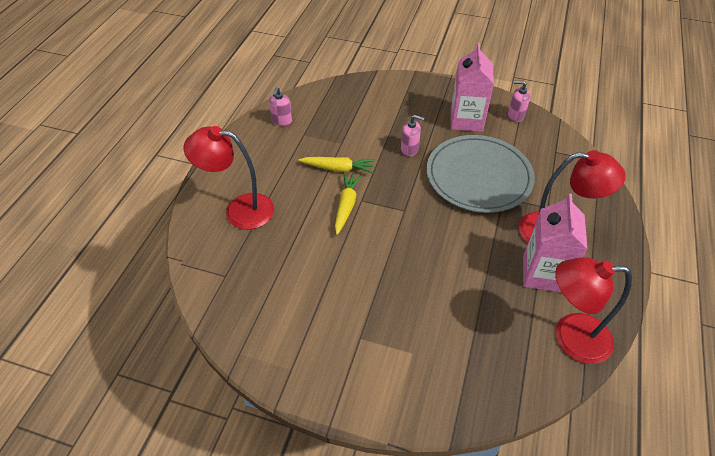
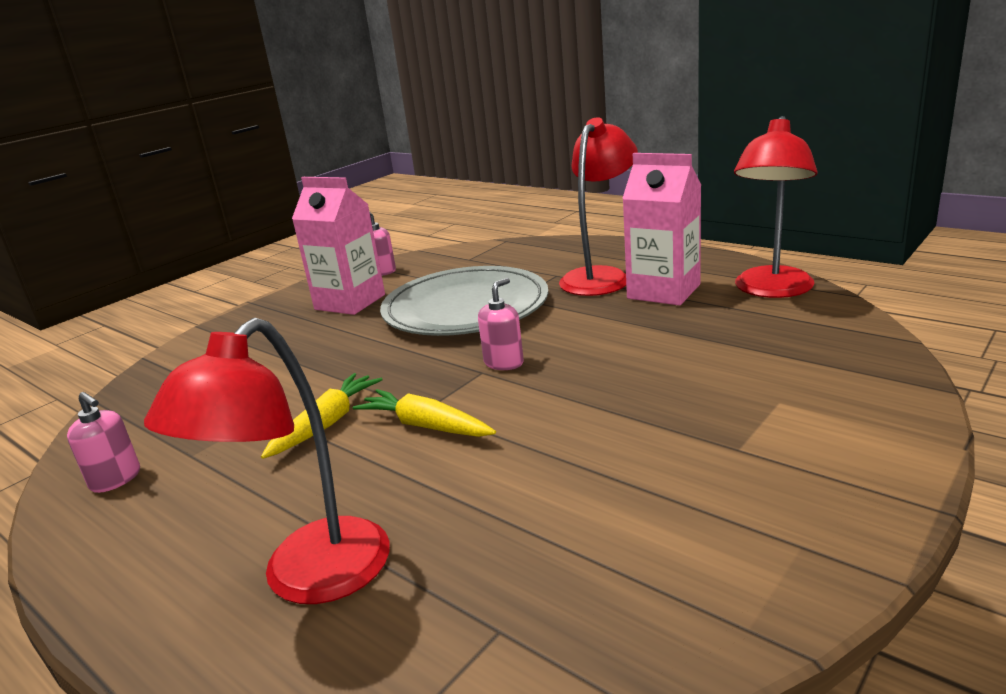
camera: 65 degrees left, 25 degrees down
(409, 149) = (357, 351): pink soap dispenser -> pink soap dispenser (504, 363)

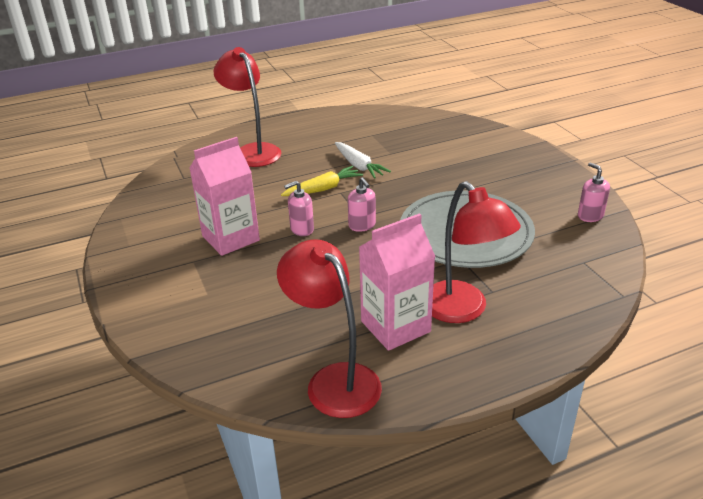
camera: 115 degrees right, 10 degrees up
(116, 479) = (371, 120): pink soap dispenser -> pink soap dispenser (301, 229)
(327, 423) = (359, 166): yellow carrot -> white carrot
(350, 302) = (530, 193): pink carton -> pink carton (230, 238)

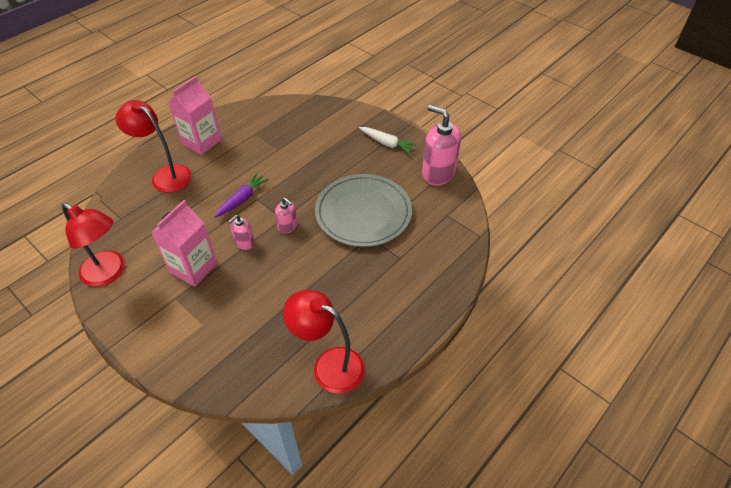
camera: 25 degrees left, 15 degrees up
(323, 189) = (242, 199): yellow carrot -> purple carrot
(359, 166) = (259, 169): white carrot -> white carrot (387, 143)
(395, 326) = (350, 308): pink carton -> pink carton (201, 142)
(462, 310) = (387, 280): red lamp -> red lamp (109, 273)
(590, 216) = (438, 173): pink soap dispenser -> pink soap dispenser, size x1.96

